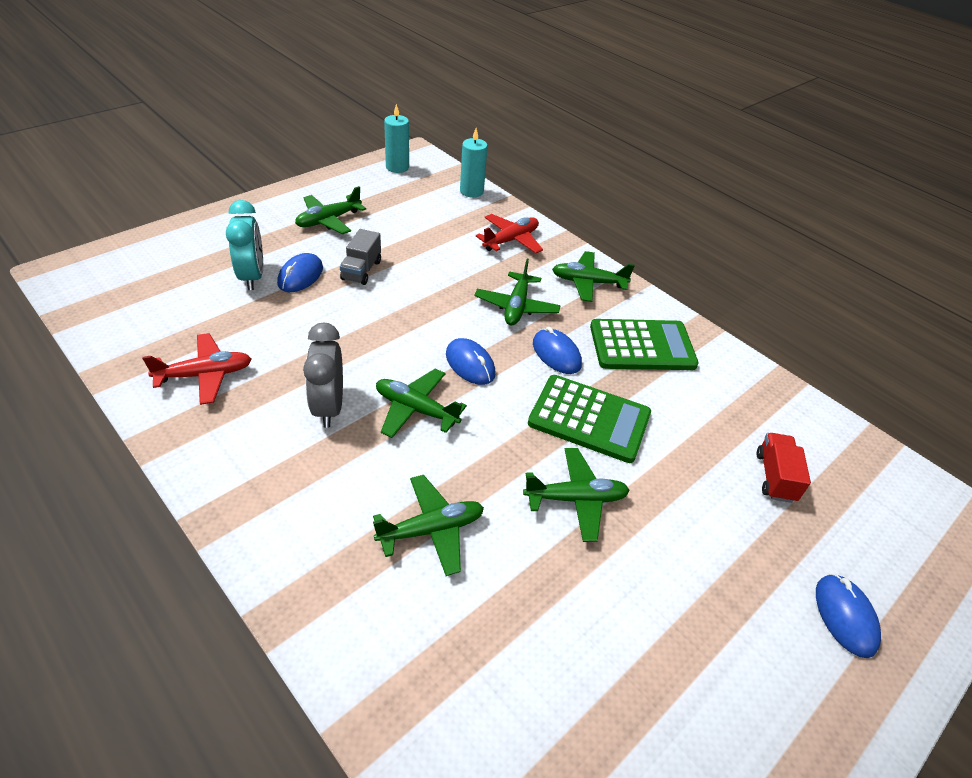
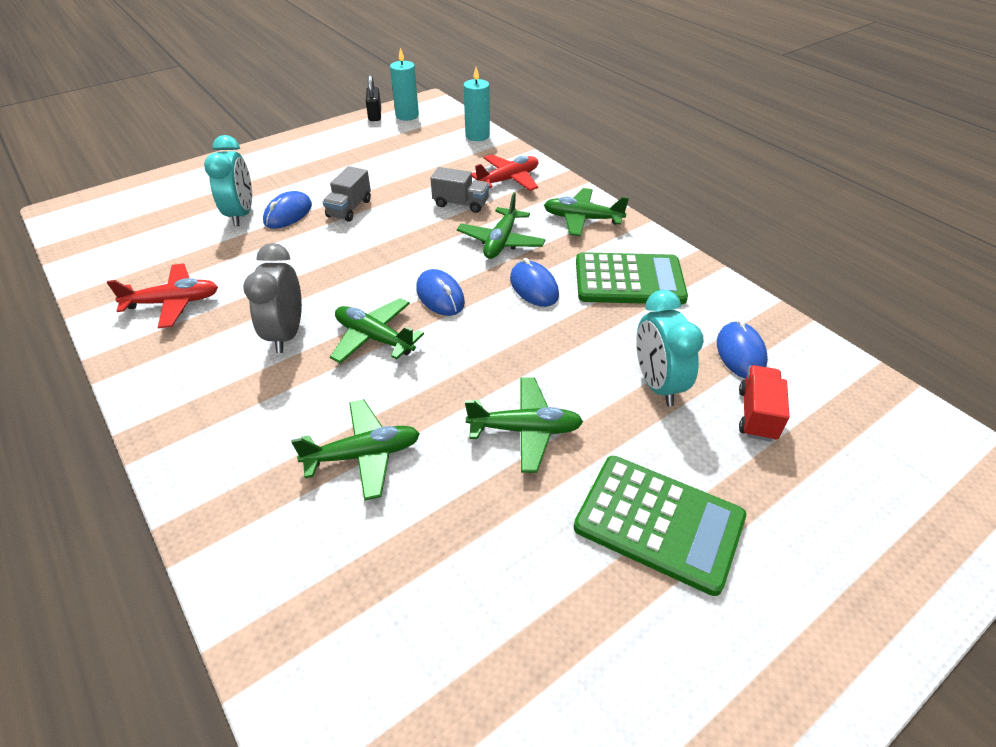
camera: 10 degrees right, 0 degrees up
(328, 220) = (328, 164): green plane -> none
(364, 166) = (375, 115): none -> black padlock
(470, 265) = (461, 203): none -> grey truck
(589, 419) = (556, 351): green calculator -> green calculator (659, 523)
(684, 450) = (657, 384): none -> turquoise clock
(845, 616) = (817, 567): blue mouse -> blue mouse (740, 353)

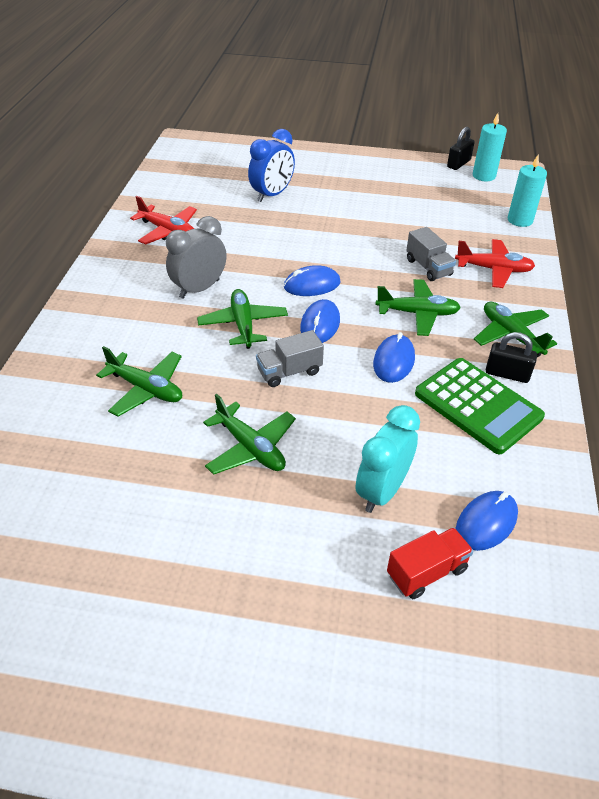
camera: 45 degrees right, 0 degrees up
(241, 214) = (272, 195): turquoise clock -> blue clock
(288, 214) = (300, 210): blue mouse -> blue mouse (312, 285)
(349, 208) = (344, 227): grey truck -> grey truck (289, 372)
(501, 242) = (417, 313): green plane -> green plane turned 150 degrees counterclockwise
(616, 247) = (507, 374): none -> black padlock
(659, 523) = (247, 570): green calculator -> none

